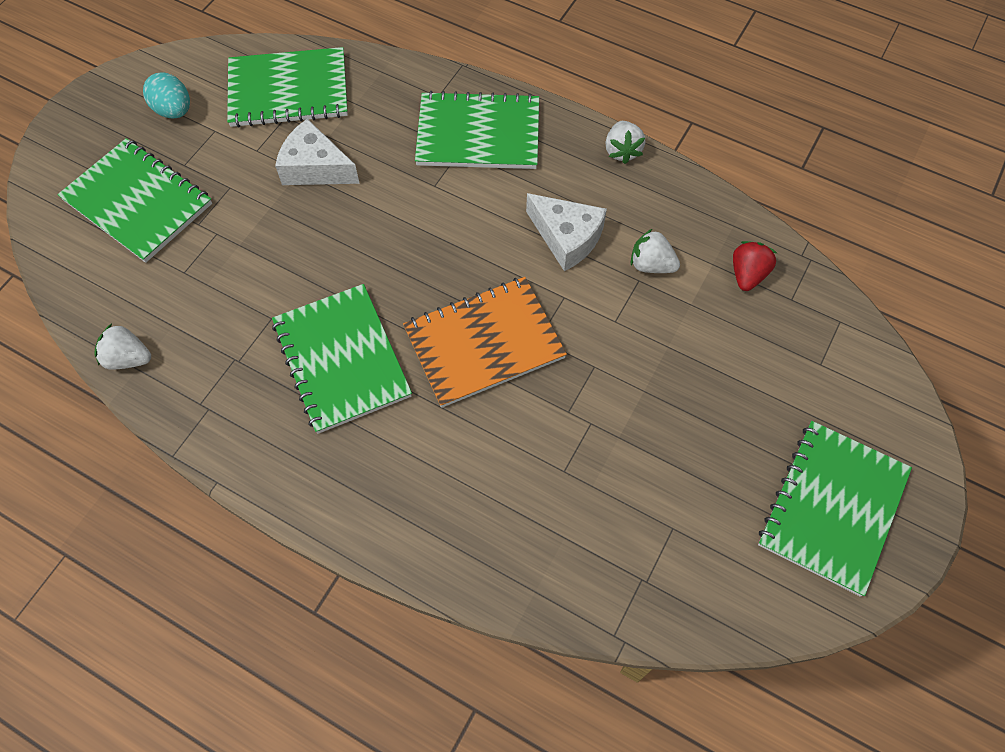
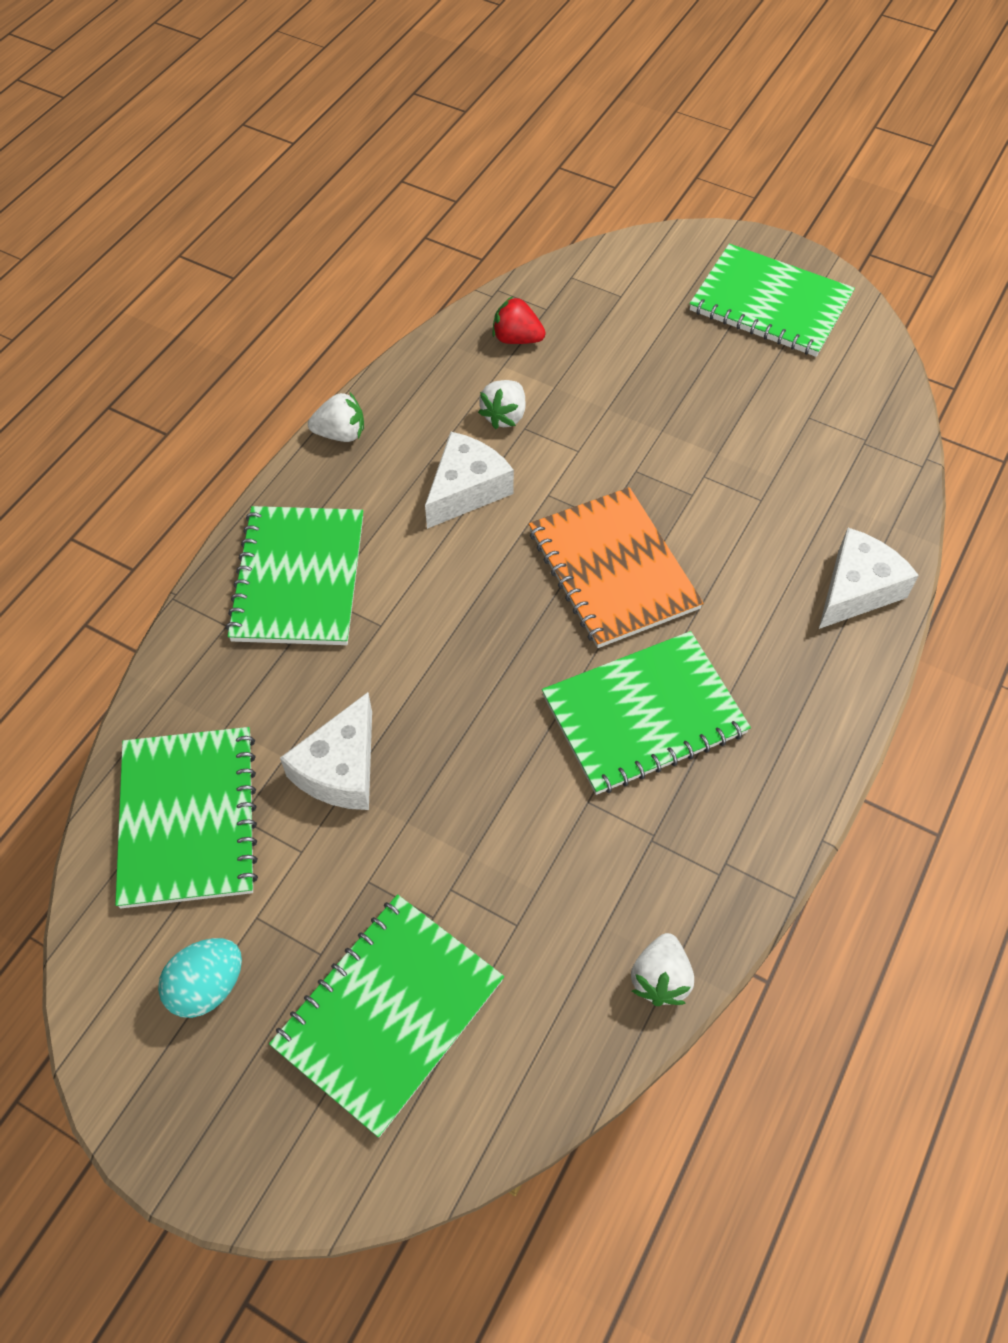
camera: 90 degrees left, 5 degrees down
(459, 545) = (856, 589): none -> white cheese

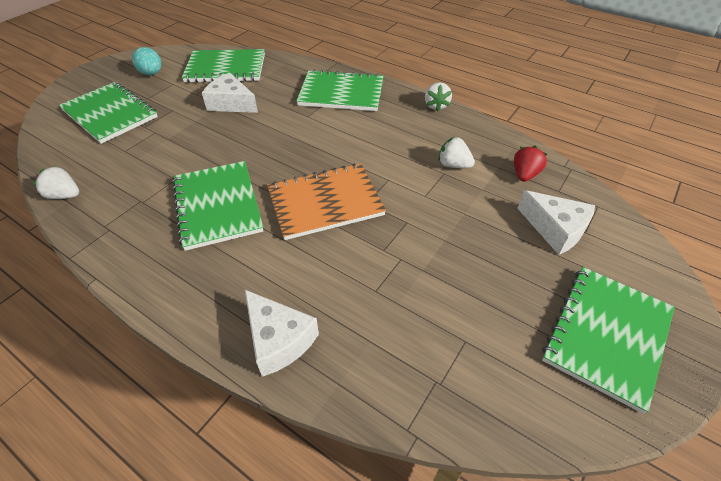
camera: 95 degrees right, 10 degrees down
(466, 490) = (394, 147): white cheese -> white cheese (555, 229)

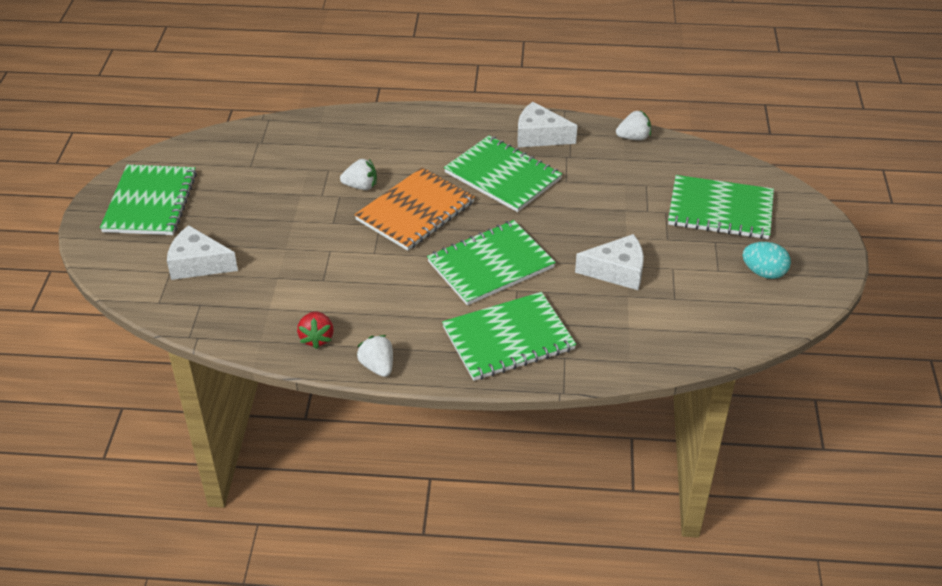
camera: 150 degrees right, 5 degrees down
(226, 68) = (691, 318): green notebook -> green notebook (491, 265)
(278, 339) = (373, 125): white cheese -> white cheese (539, 136)
(453, 165) = (317, 292): white strawberry -> white strawberry (361, 186)
(524, 174) = (239, 309): red strawberry -> red strawberry (317, 338)

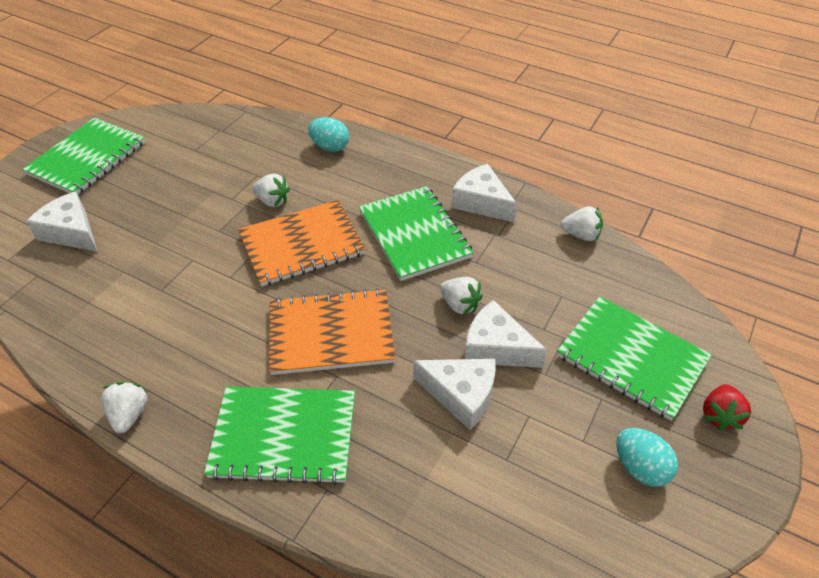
camera: 25 degrees right, 5 degrees up
(317, 338) = (102, 355): red strawberry -> red strawberry (719, 415)
(375, 129) = (330, 147): none -> turquoise egg
(491, 265) = (331, 334): green notebook -> orange notebook
(575, 214) = (460, 305): none -> white strawberry
(621, 234) = (496, 348): none -> white cheese

